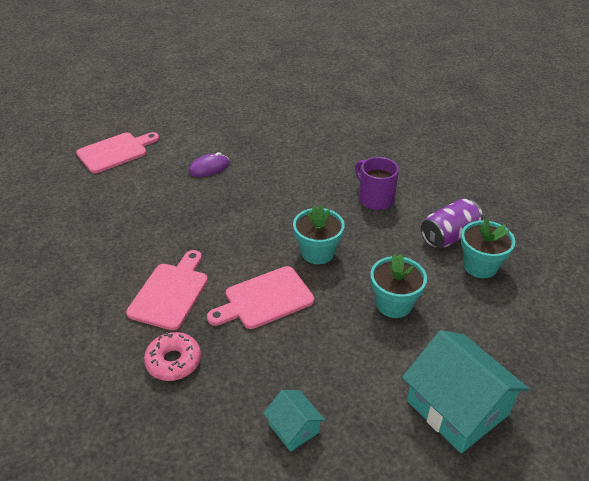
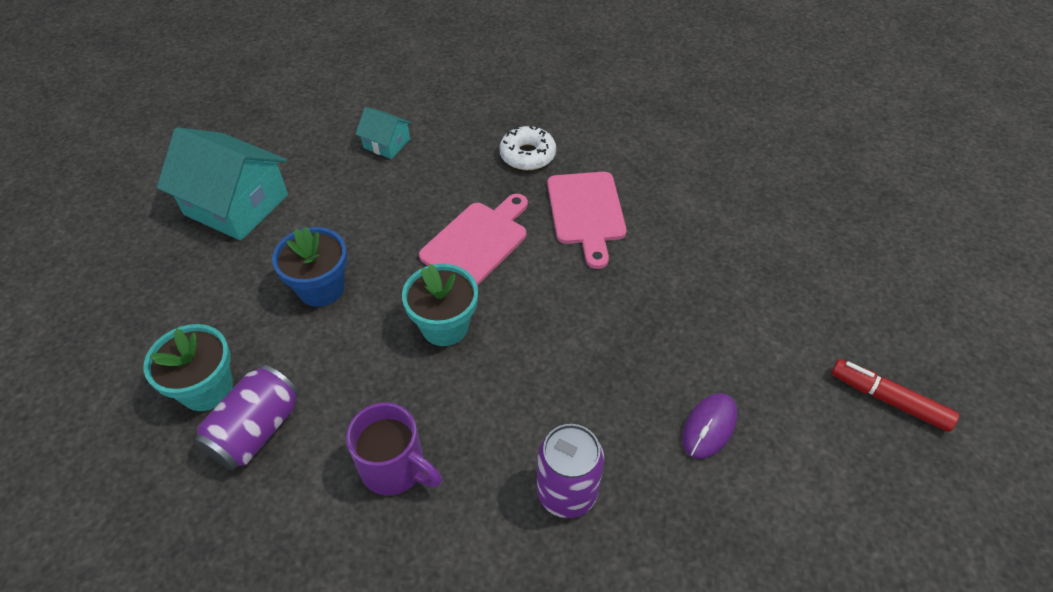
camera: 155 degrees right, 10 degrees up
(115, 152) = (888, 399): pink cutting board -> red marker
(173, 361) = (527, 155): pink donut -> white donut
(295, 167) = (567, 492): none -> purple can
(394, 304) = (321, 288): turquoise flower pot -> blue flower pot

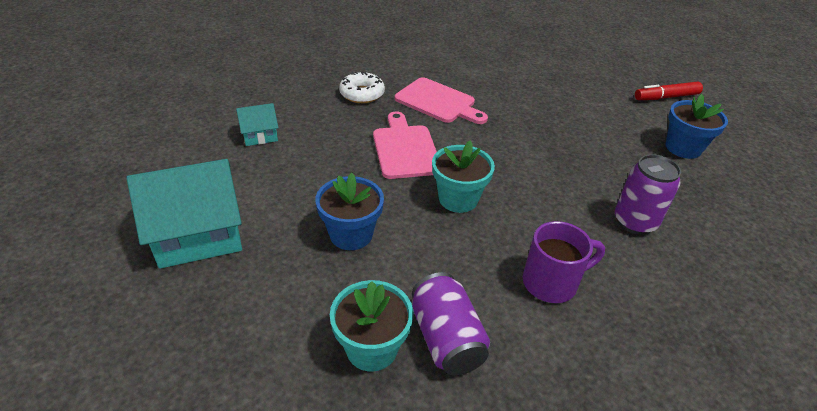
camera: 50 degrees left, 10 degrees down
(709, 427) = (634, 151): purple mouse -> none
(782, 473) = (683, 148): none -> blue flower pot

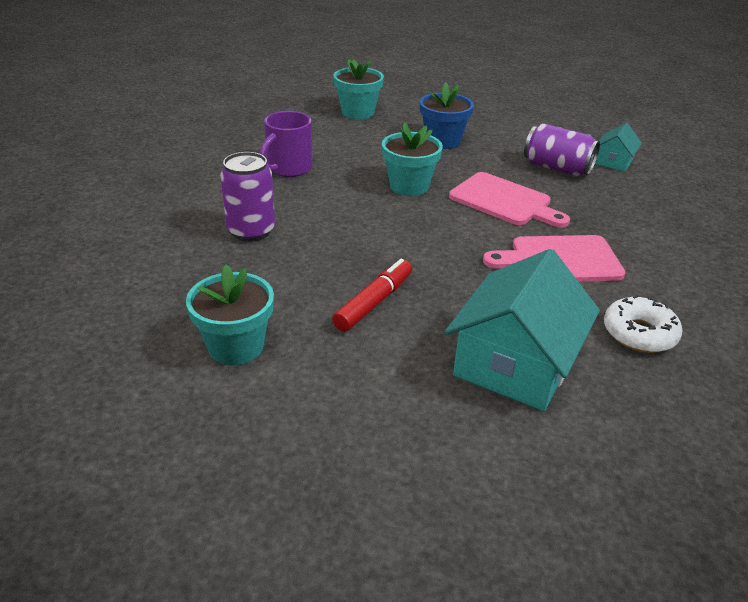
camera: 140 degrees right, 5 degrees down
(198, 233) = (518, 111): turquoise house -> turquoise house (515, 364)
(362, 94) = (633, 230): white donut -> white donut (639, 333)
(446, 338) = (325, 127): purple can -> purple can (557, 168)
(666, 97) = (306, 451): red marker -> red marker (374, 302)
(683, 148) = (236, 346): blue flower pot -> turquoise flower pot

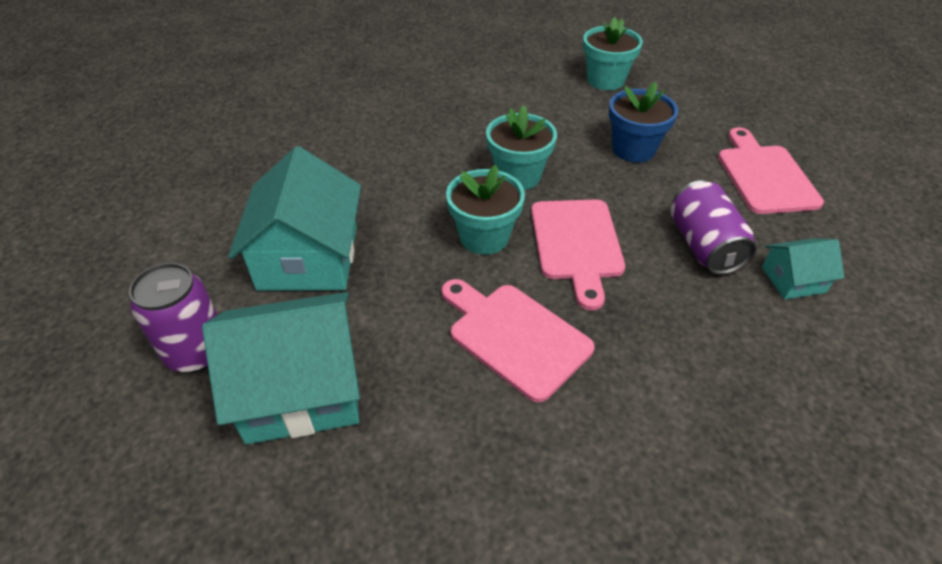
camera: 50 degrees right, 10 degrees up
(236, 346) = (184, 224): turquoise flower pot -> turquoise flower pot (484, 237)
(251, 231) = (338, 143): purple can -> purple can (197, 352)
(288, 168) = (453, 105): purple mug -> none
(374, 302) = (308, 257): red marker -> turquoise house
(524, 123) = (765, 176): none -> pink cutting board
(639, 333) = (444, 462): white donut -> none

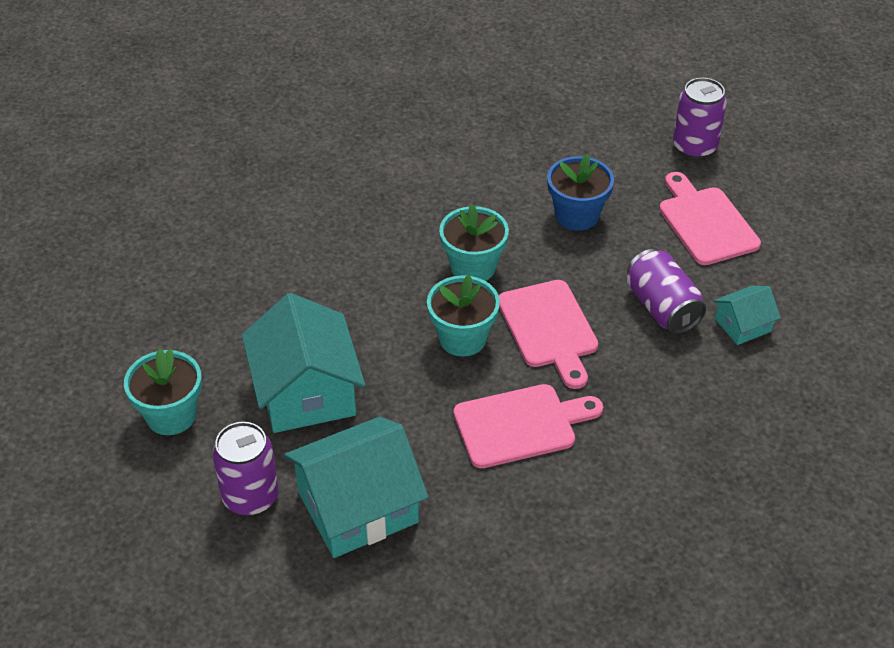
camera: 15 degrees left, 0 degrees up
(515, 336) = (520, 425): pink cutting board -> pink cutting board turned 135 degrees clockwise
(605, 80) = (528, 133): turquoise flower pot -> turquoise flower pot (171, 415)
(763, 113) = (694, 147): none -> purple can

